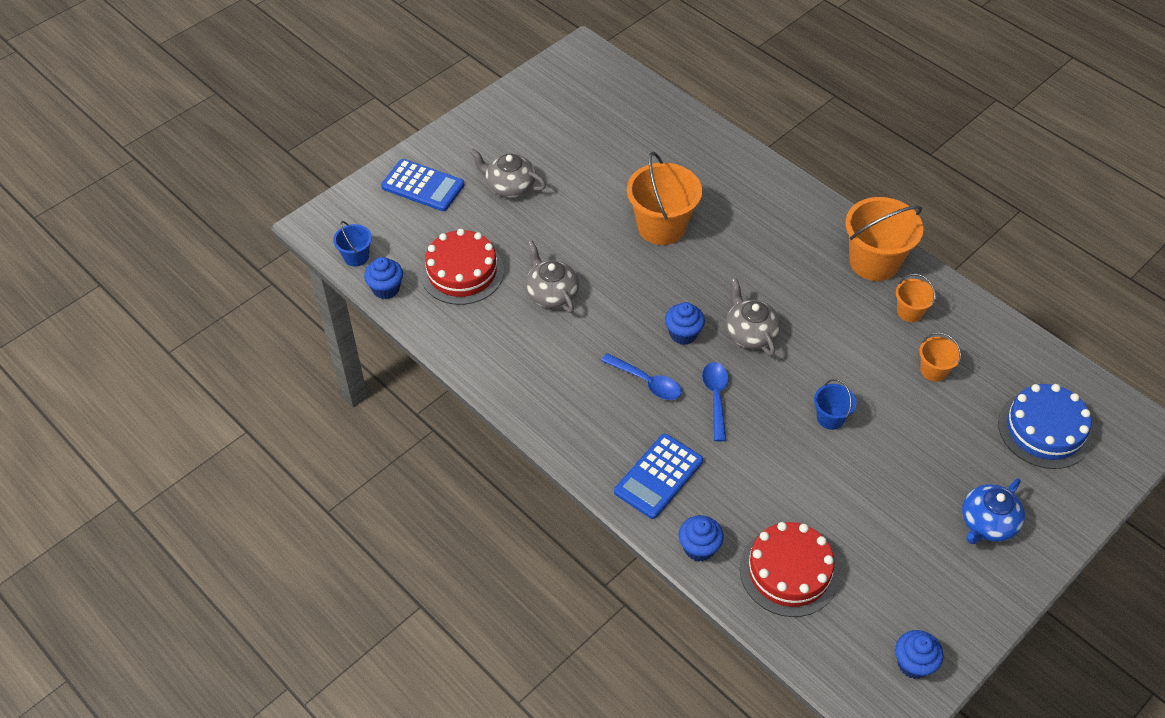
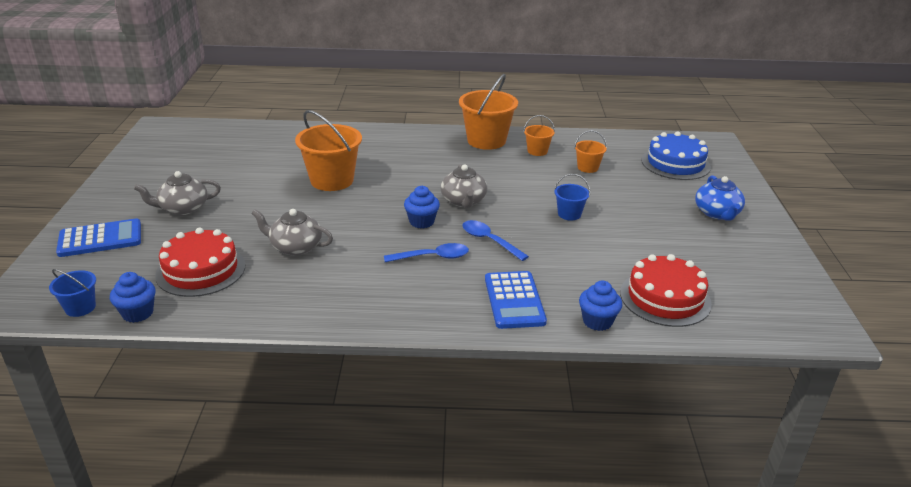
camera: 45 degrees left, 20 degrees down
(750, 333) = (463, 201): grey teapot -> grey teapot turned 120 degrees counterclockwise
(913, 664) = (795, 296): blue cupcake -> none

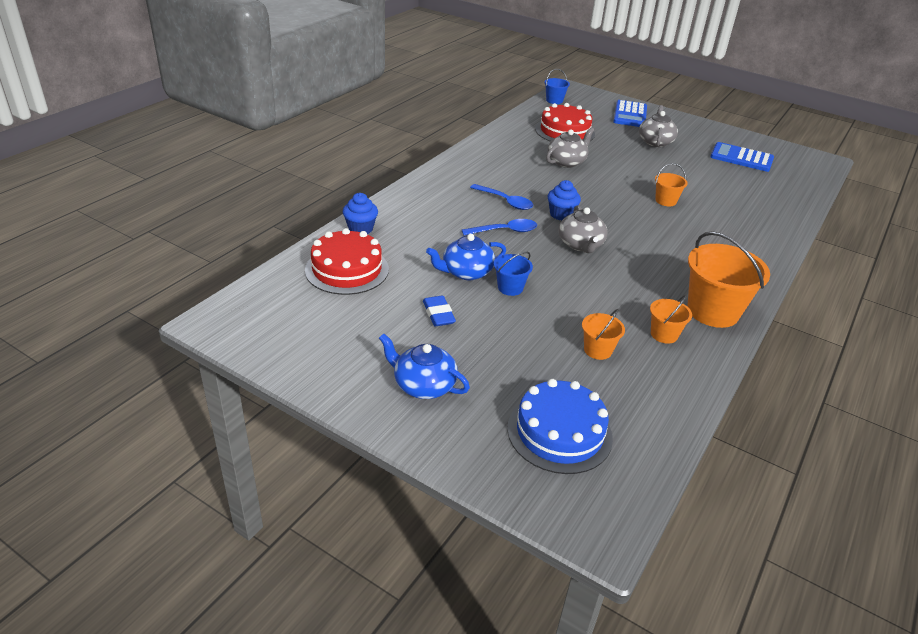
camera: 120 degrees right, 5 degrees up
(138, 313) = (534, 110): blue cupcake -> none
(332, 180) = (665, 201): orange bucket -> orange bucket, size x0.51
(432, 257) = (505, 201): blue spoon -> blue spoon turned 75 degrees counterclockwise
(463, 201) = (580, 245): grey teapot -> grey teapot turned 120 degrees counterclockwise
(514, 300) = (420, 210): blue calculator -> blue calculator (741, 158)
(578, 239) = (466, 272): none -> blue teapot
(646, 232) = (438, 314): none -> blue eraser

